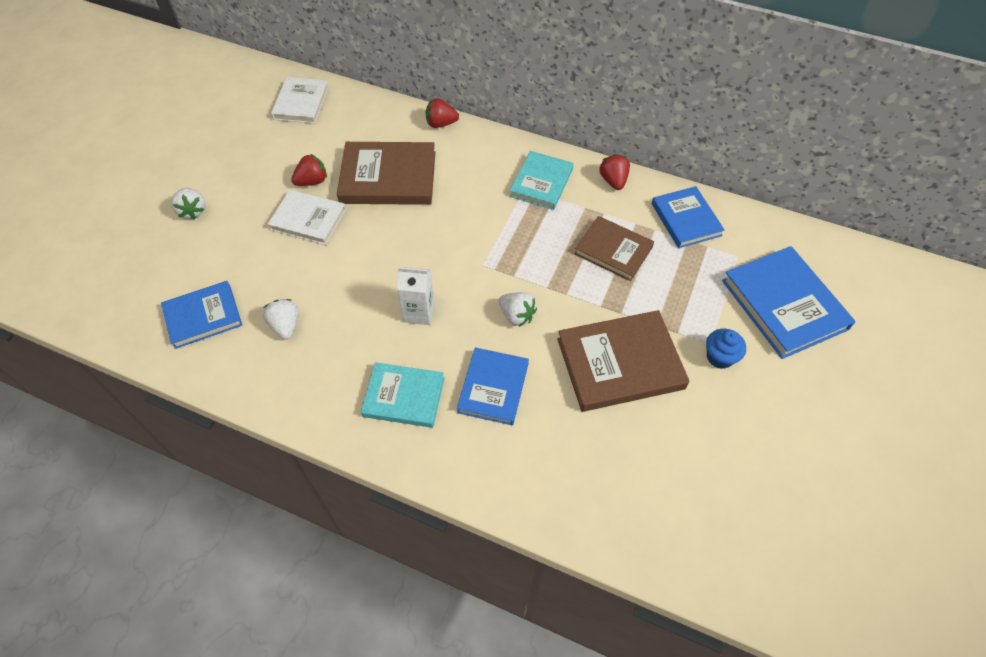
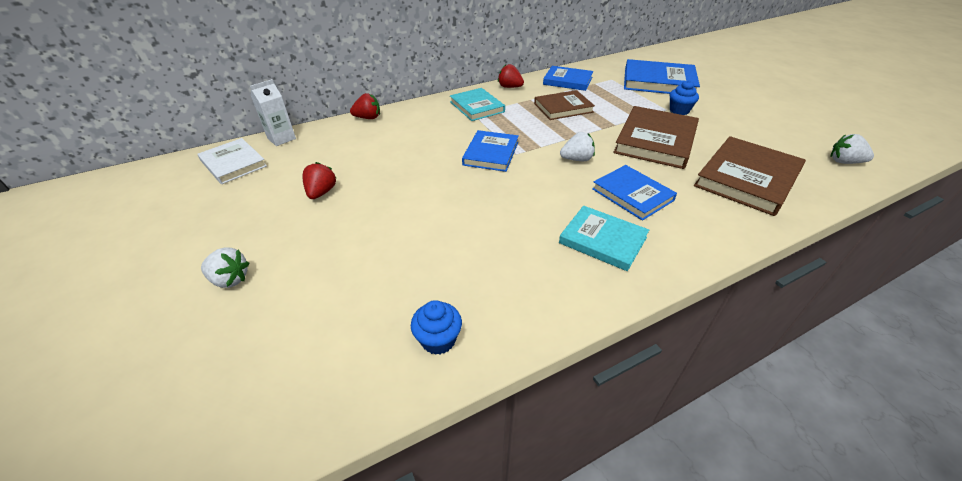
camera: 50 degrees left, 15 degrees down
(203, 316) = (370, 333): blue book -> blue book (491, 153)
(222, 355) = (438, 340): none -> blue cupcake
(285, 326) = (454, 276): white strawberry -> white strawberry (844, 162)
(308, 219) = (357, 212): white book -> none
(388, 177) = (378, 157): brown book -> brown book (747, 178)
(404, 397) = (602, 240): turquoise book -> turquoise book turned 75 degrees clockwise
(419, 312) = (526, 197): white carton -> white carton (281, 138)
(441, 124) = (368, 118): red strawberry -> red strawberry turned 135 degrees counterclockwise

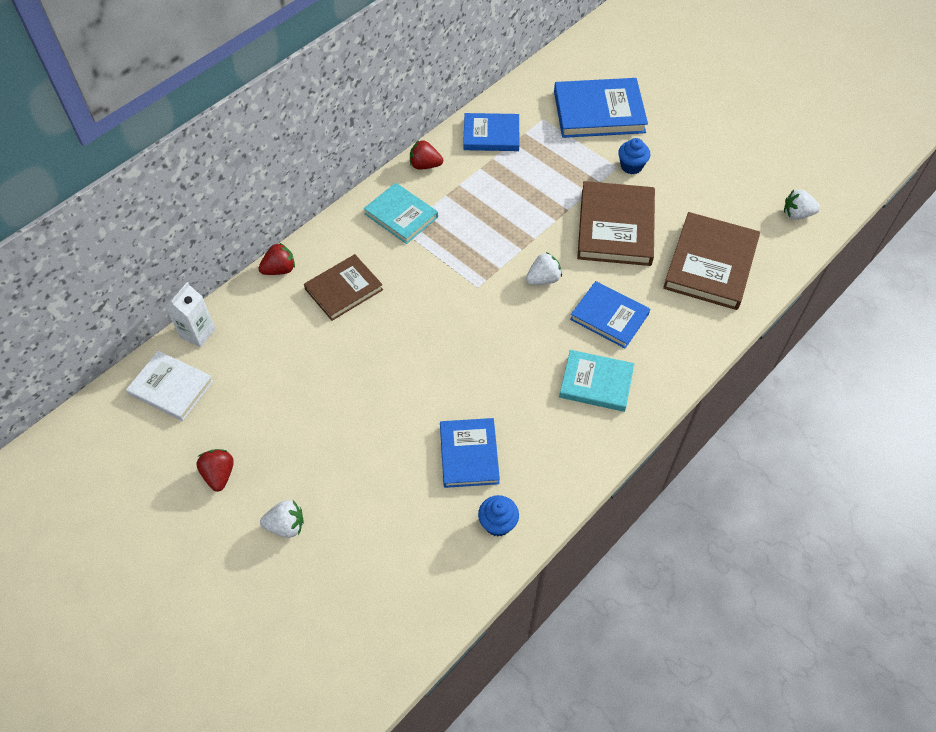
camera: 20 degrees left, 15 degrees up
(321, 192) = (301, 401): red strawberry -> red strawberry (219, 475)
(491, 153) = (451, 294): blue book -> blue book (469, 454)
(563, 108) = (502, 192): brown book -> brown book (344, 289)

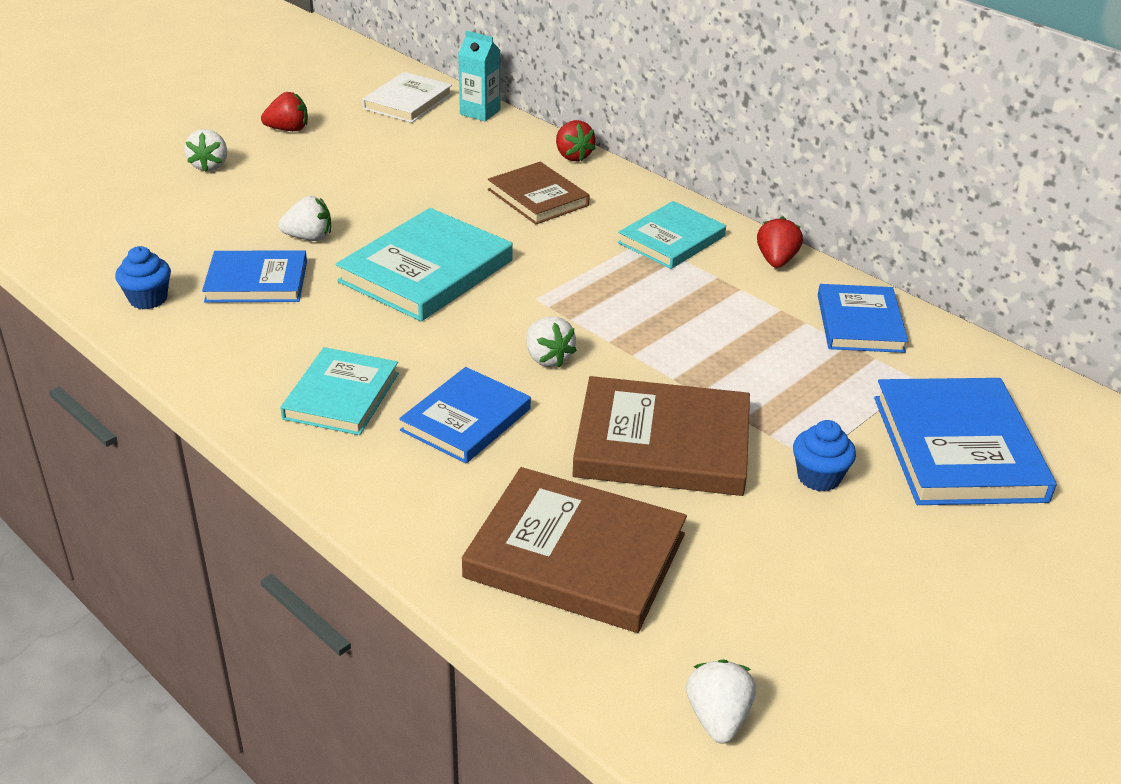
camera: 90 degrees right, 20 degrees down
(197, 333) = (480, 112): white carton -> turquoise carton
(405, 430) = (309, 237): none -> white strawberry
(448, 350) = (426, 271): none -> turquoise book

